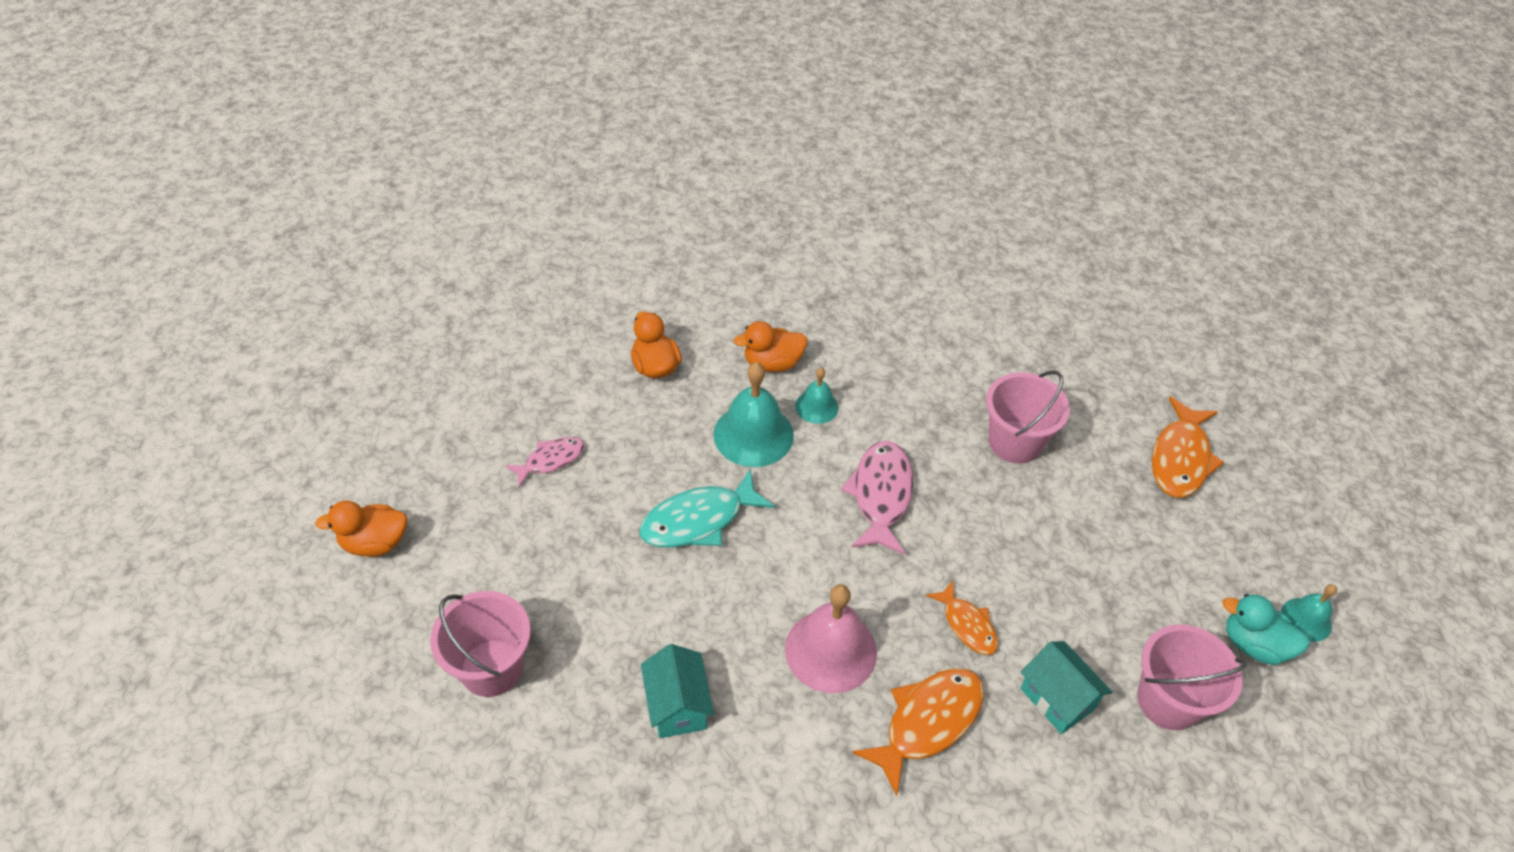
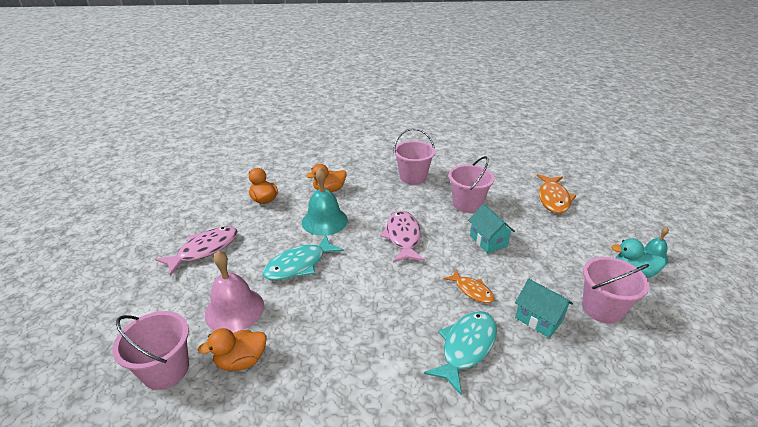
camera: 10 degrees left, 15 degrees down
(375, 543) = (85, 310): orange duck -> orange duck (241, 361)
(550, 460) = (204, 250): pink fish -> pink fish, size x1.65
(678, 706) = (300, 369): turquoise house -> turquoise house (488, 241)
(817, 406) = (357, 204): turquoise bell -> none
(831, 650) = (394, 318): pink bell -> pink bell (234, 310)
(927, 722) = (466, 347): orange fish -> turquoise fish
(932, 358) = (413, 177): none -> pink bucket

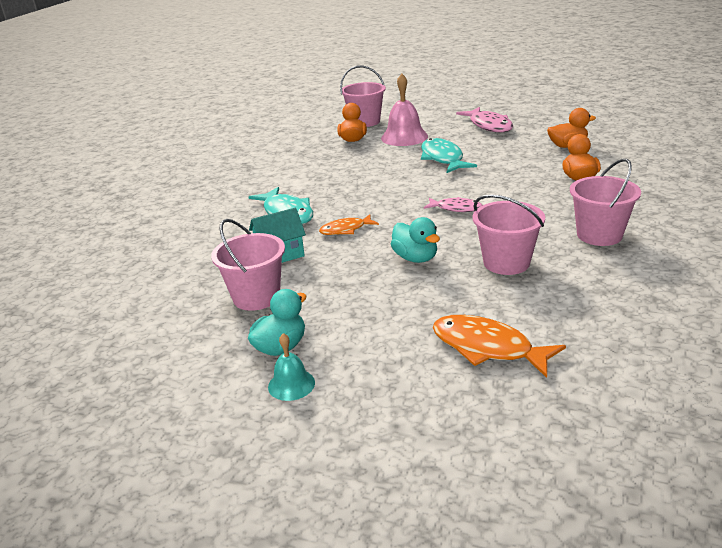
camera: 115 degrees right, 5 degrees down
(324, 221) = (510, 172): turquoise bell -> none
(403, 237) = (456, 208): pink fish -> pink fish, size x0.61
(488, 241) = (415, 258): turquoise house -> turquoise duck

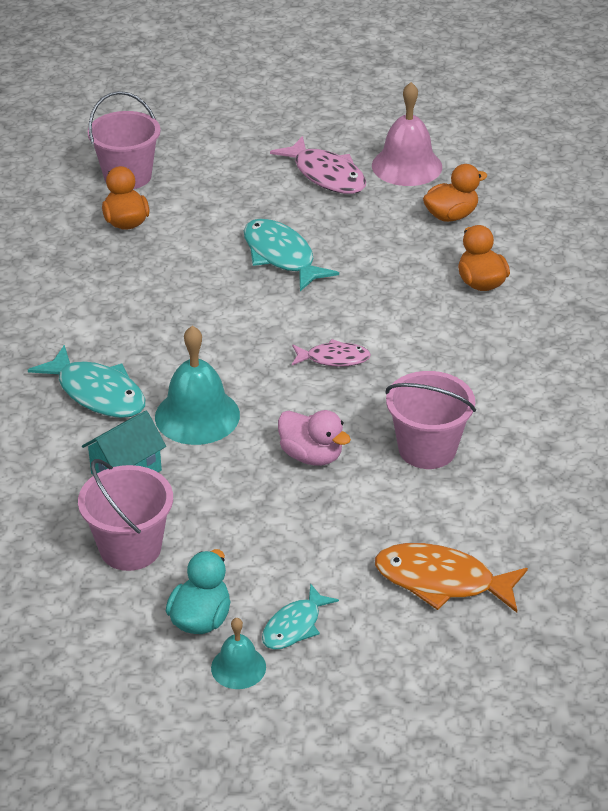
camera: 20 degrees left, 10 degrees up
(345, 230) = (197, 415): orange fish -> turquoise bell
(351, 362) = (294, 626): none -> turquoise fish
(404, 137) = (205, 210): pink bell -> pink bell (407, 166)
(415, 258) = (311, 456): turquoise duck -> pink duck
(599, 235) = (527, 388): pink bucket -> none

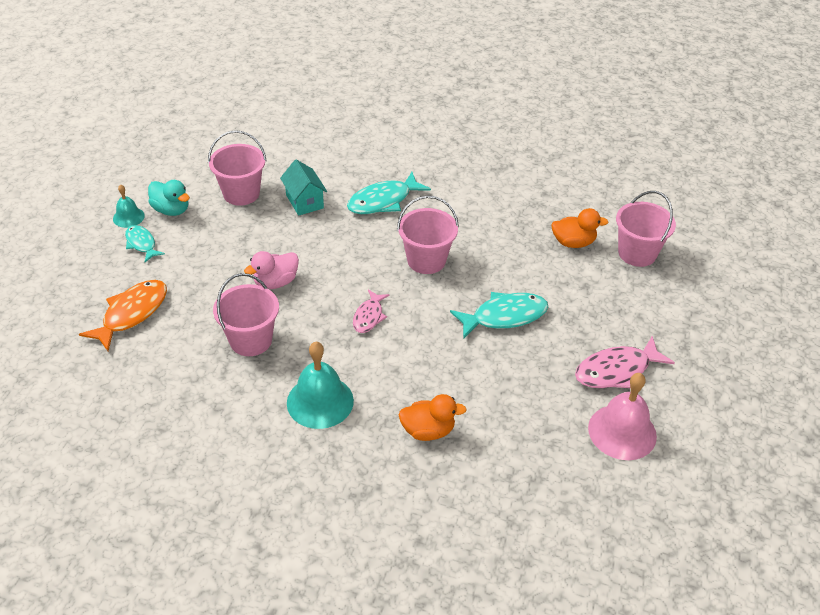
camera: 105 degrees right, 5 degrees up
(197, 415) = (340, 239): turquoise bell -> turquoise bell (320, 401)
(208, 331) = (426, 260): none -> pink bucket
(451, 216) = (533, 440): orange duck -> none

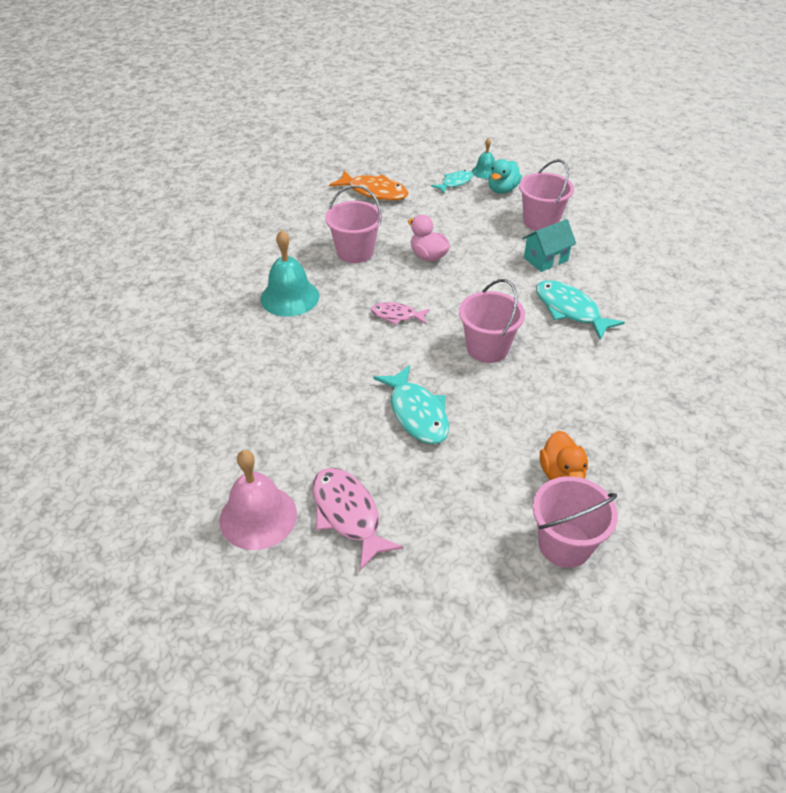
camera: 85 degrees right, 0 degrees up
(428, 431) = (258, 365): orange duck -> none

